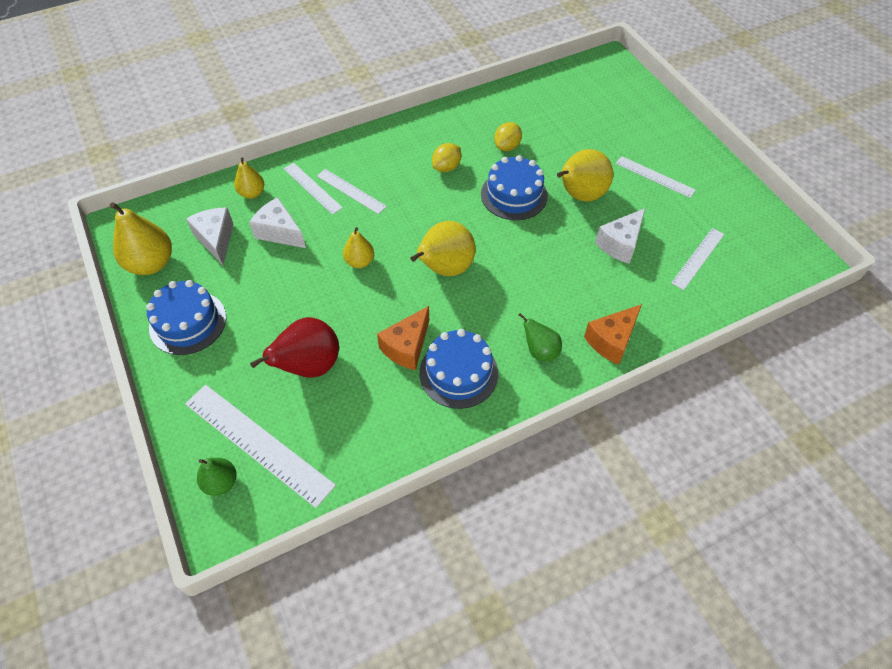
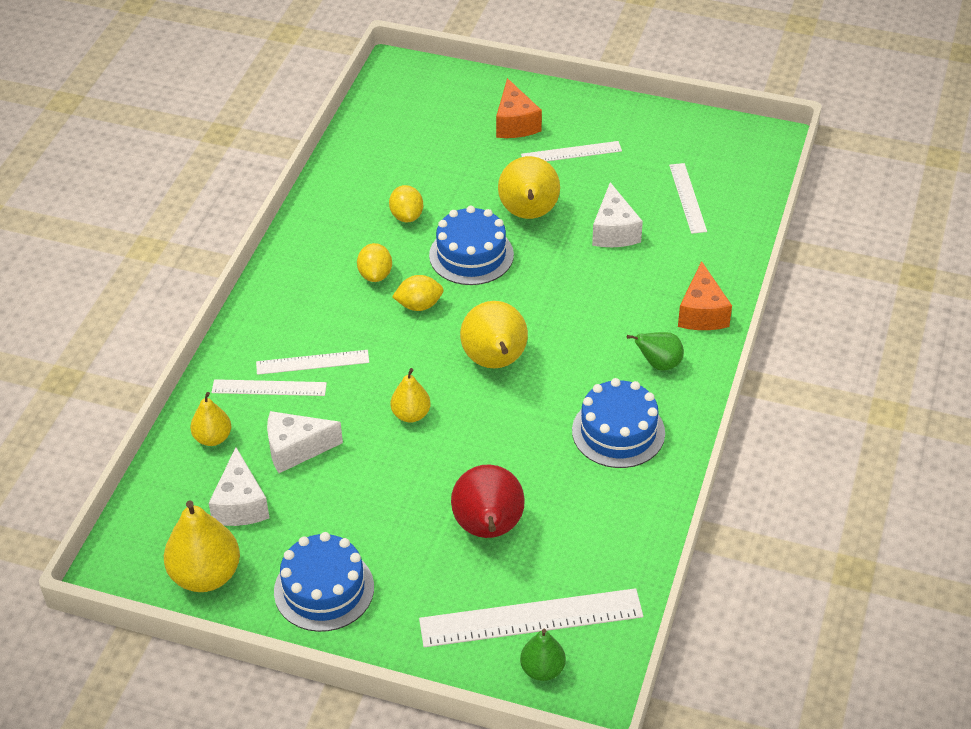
camera: 45 degrees left, 10 degrees down
(216, 239) = (240, 504): white cheese -> white cheese turned 120 degrees counterclockwise
(407, 347) = (550, 447): orange cheese -> orange cheese (515, 123)
(447, 202) = (419, 305): none -> yellow lemon

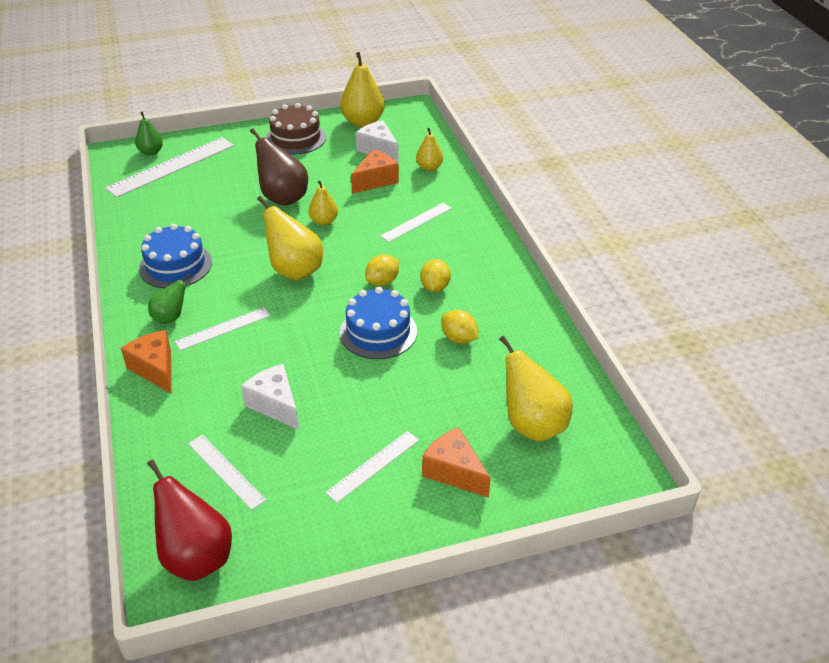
camera: 145 degrees right, 5 degrees down
(269, 388) = (427, 200): white ruler -> white ruler (223, 328)
(296, 449) = (375, 180): white cheese -> orange cheese
(324, 589) = (296, 138): blue cake -> brown cake
(375, 275) = (435, 287): yellow lemon -> yellow lemon turned 45 degrees clockwise
(428, 478) = (283, 198): none -> brown pear
(488, 529) = (225, 190): red pear -> red pear (196, 557)
(529, 214) = (361, 386): yellow pear -> yellow pear (532, 425)

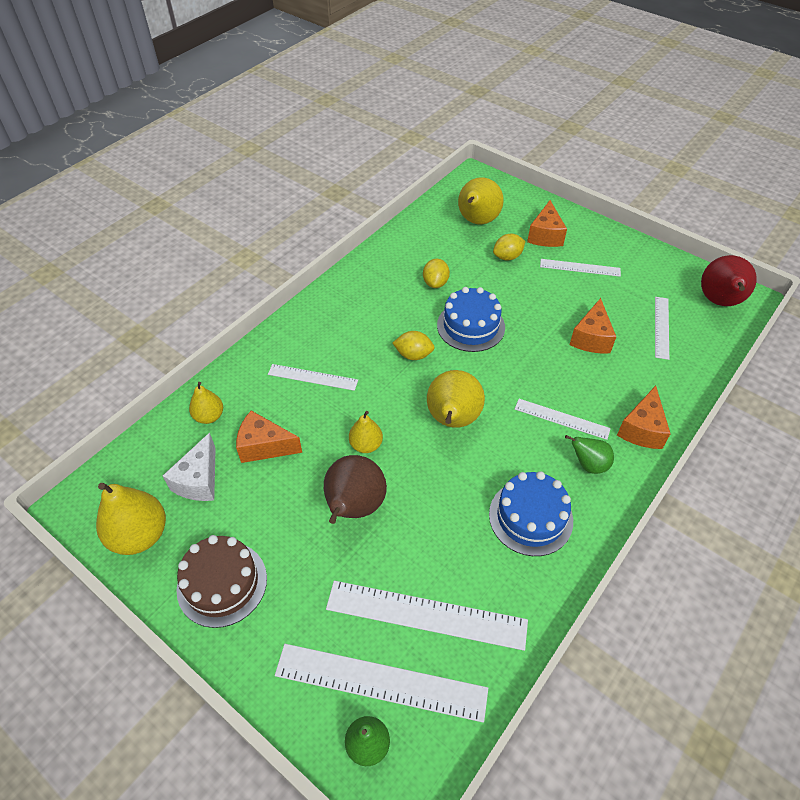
camera: 125 degrees left, 10 degrees up
(181, 195) = (426, 614): none -> white ruler
(275, 405) = (591, 338): white cheese -> orange cheese
(435, 287) = (392, 321): yellow lemon -> yellow lemon (507, 257)

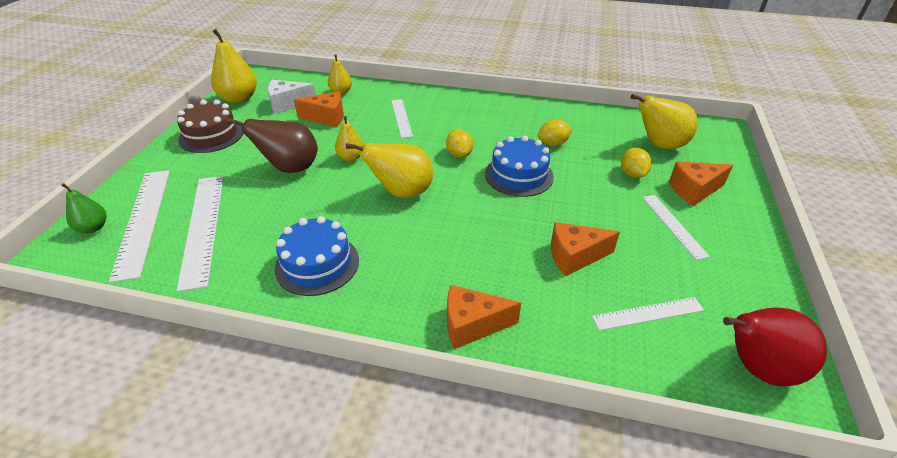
camera: 65 degrees right, 10 degrees down
(264, 446) = (327, 118): orange cheese -> orange cheese turned 105 degrees clockwise
(507, 257) = (632, 174): yellow lemon -> yellow lemon turned 45 degrees clockwise
(561, 419) = (446, 258): white ruler -> none
(588, 464) = (398, 291): green pear -> none

